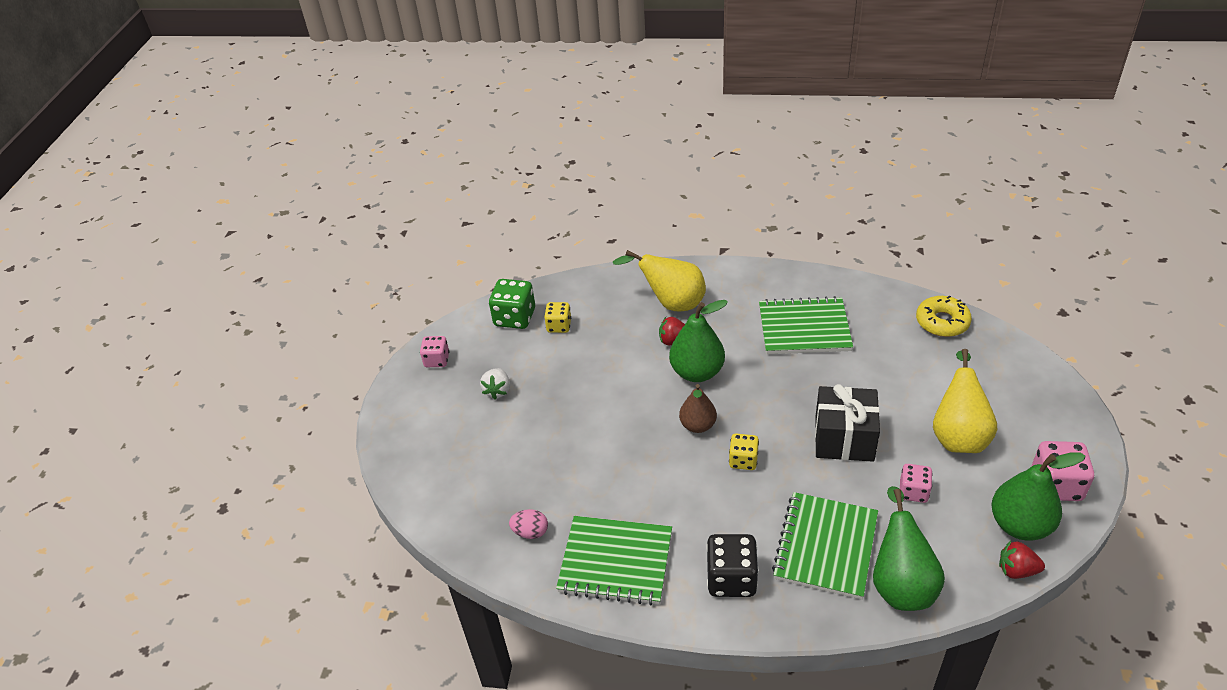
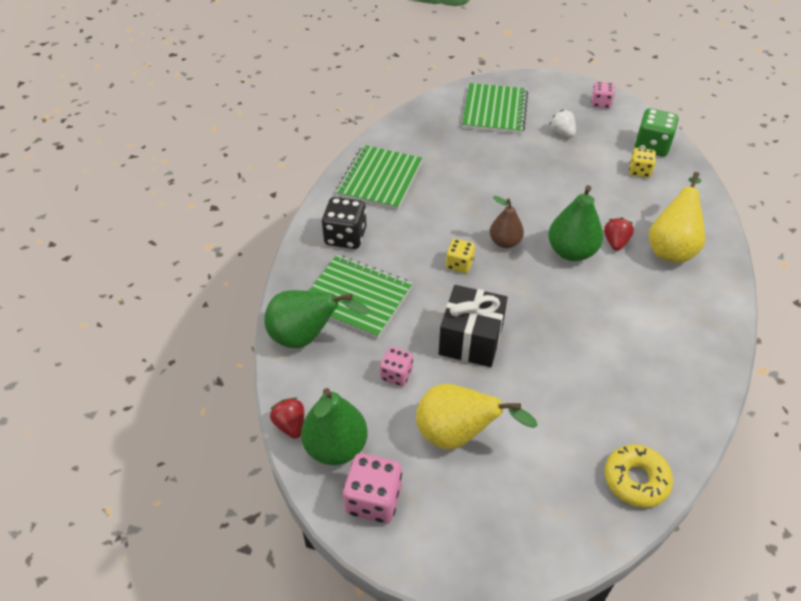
camera: 95 degrees right, 5 degrees up
(497, 391) = (562, 133): white strawberry -> white strawberry turned 45 degrees clockwise
(530, 532) = (418, 141): pink egg -> none
(804, 328) = (630, 344): green notebook -> green notebook (494, 111)
(1016, 570) = (290, 425): red strawberry -> red strawberry turned 45 degrees counterclockwise

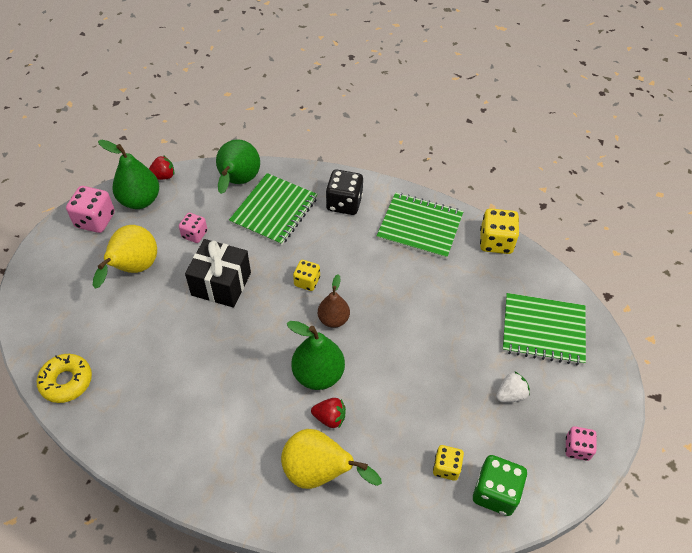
camera: 90 degrees right, 5 degrees up
(397, 130) = (496, 242): none -> yellow dice

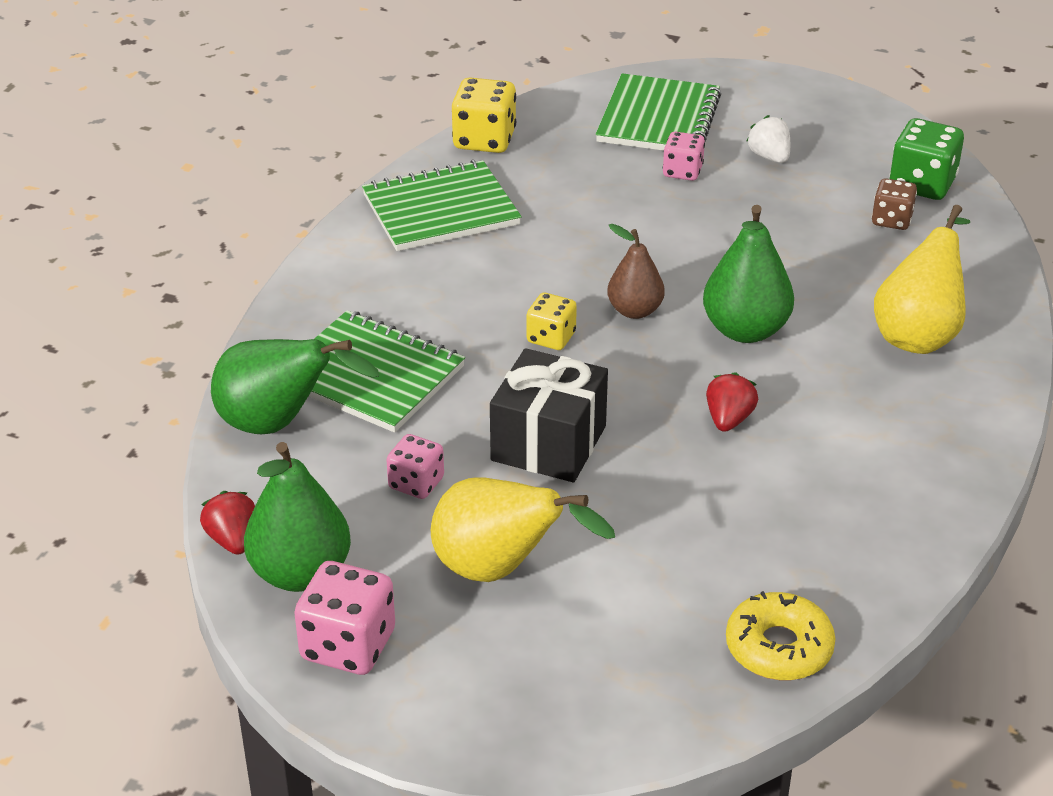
camera: 85 degrees left, 15 degrees down
(330, 418) = (824, 321): red strawberry -> red strawberry (728, 419)
(344, 203) = (368, 289): black dice -> none
(420, 227) = (441, 210): green notebook -> green notebook turned 45 degrees clockwise
(446, 467) = (891, 220): yellow dice -> brown dice
(577, 448) = (847, 116): pink dice -> pink dice (682, 172)

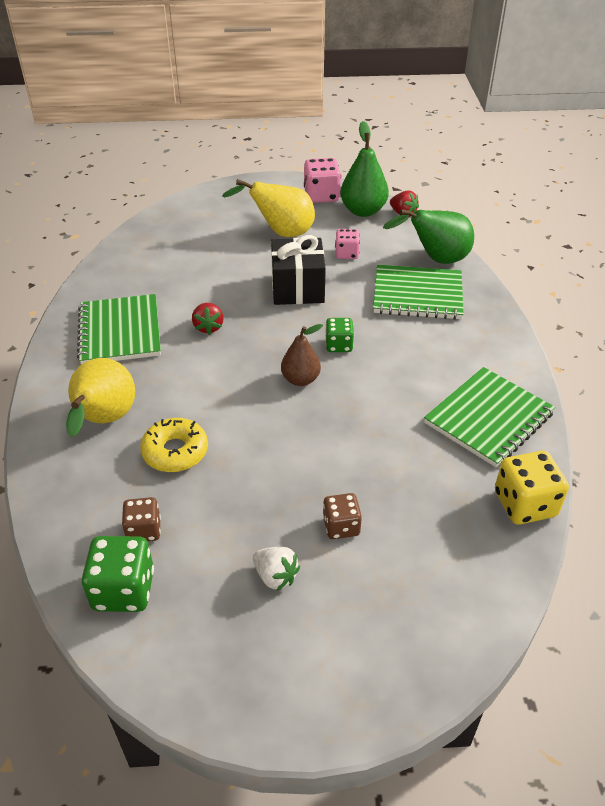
camera: 155 degrees right, 5 degrees up
(551, 338) = (339, 345): yellow dice -> green dice
(658, 119) = (403, 595): green notebook -> green notebook (120, 332)
(682, 172) = (341, 526): pink dice -> brown dice
(745, 330) = (223, 387): green pear -> none
(778, 647) = (145, 238): yellow donut -> yellow donut (175, 451)

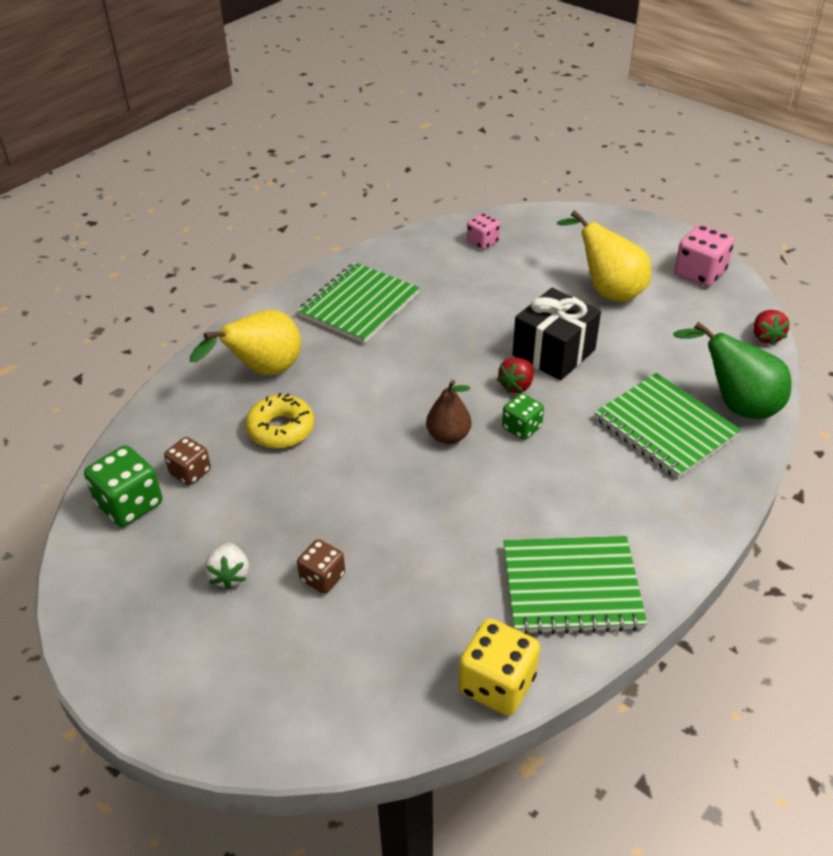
camera: 45 degrees right, 0 degrees up
(208, 327) = (431, 343): red strawberry -> red strawberry (516, 386)
(346, 254) = (646, 346): pink dice -> pink dice (482, 242)
(363, 211) = (724, 311): green pear -> none

